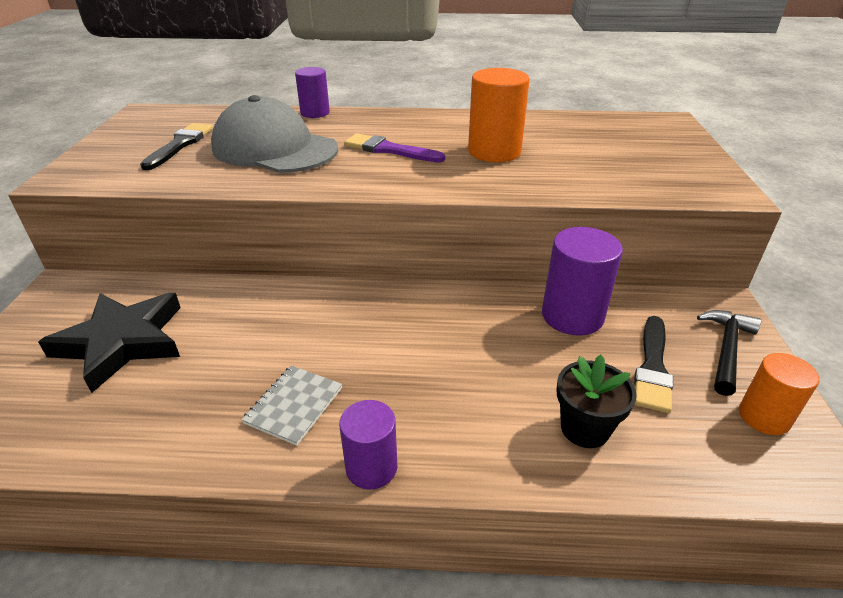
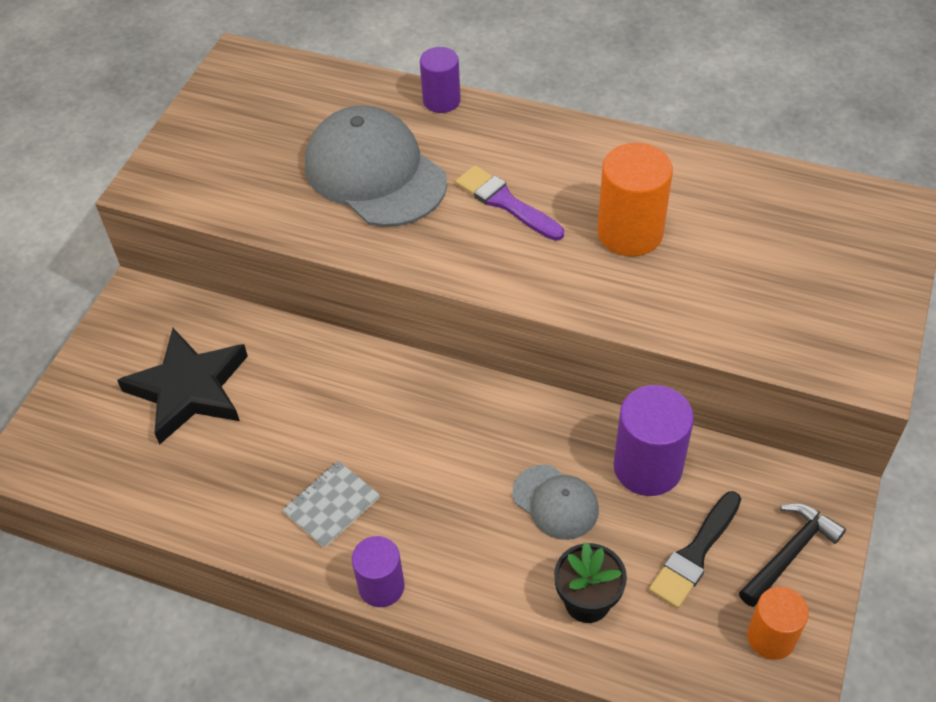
camera: 20 degrees right, 15 degrees up
(180, 145) = (272, 143): black brush -> none
(510, 356) = (555, 502): none -> grey cap

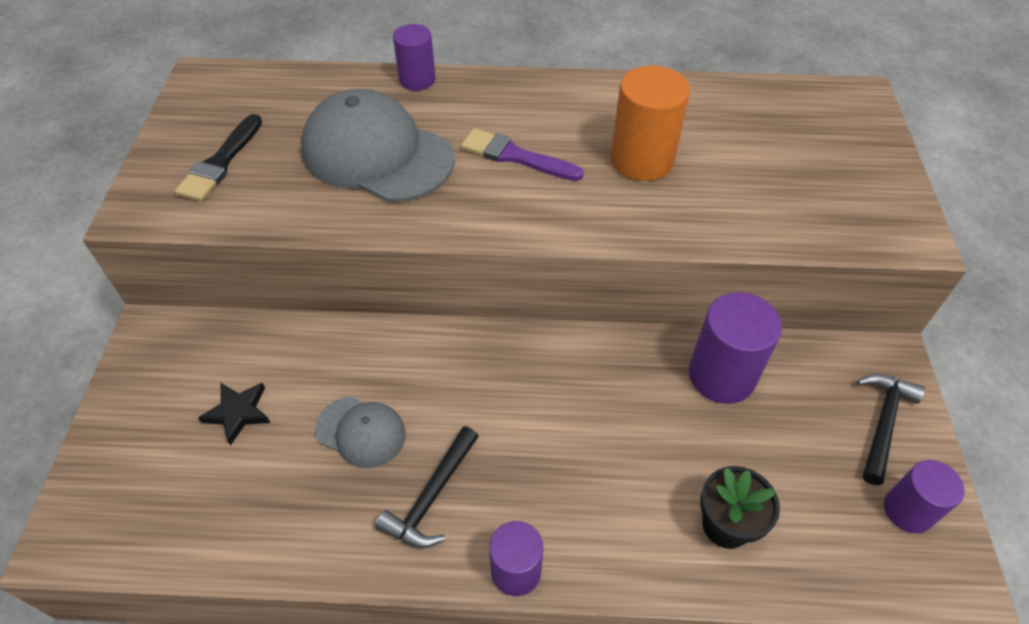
camera: 20 degrees left, 0 degrees up
(189, 389) = (238, 412): black star -> black star, size x0.49
(331, 505) = (432, 496): grey notebook -> black hammer
(555, 502) = (653, 432): grey cap -> grey cap (361, 432)
(695, 554) = (802, 447): black brush -> black brush (220, 163)
(771, 637) = (908, 510): orange cylinder -> purple cylinder

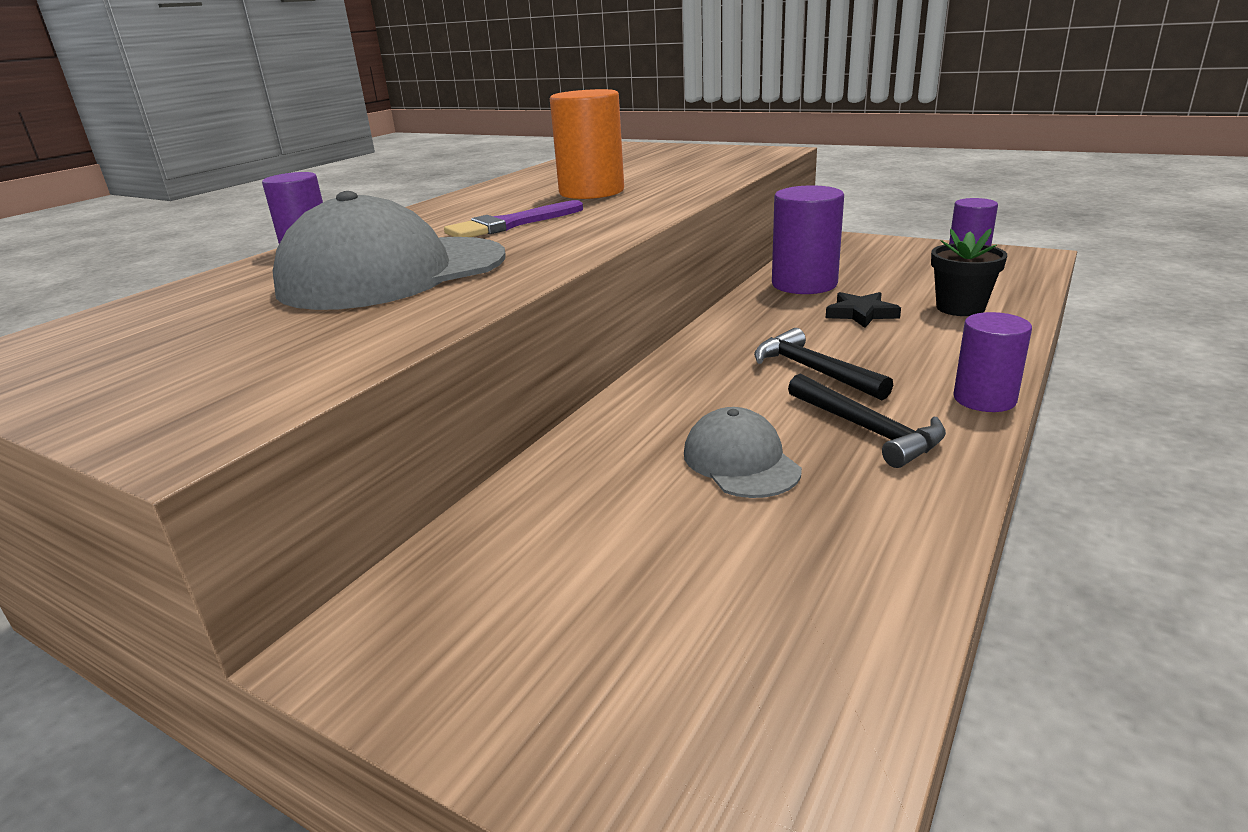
camera: 60 degrees left, 25 degrees down
(220, 163) = (214, 360): black brush -> none
(238, 412) = (626, 561): black star -> black star (861, 314)
(361, 432) = (741, 461): grey cap -> grey cap turned 75 degrees counterclockwise
(882, 423) = (887, 249): black hammer -> black hammer (813, 371)

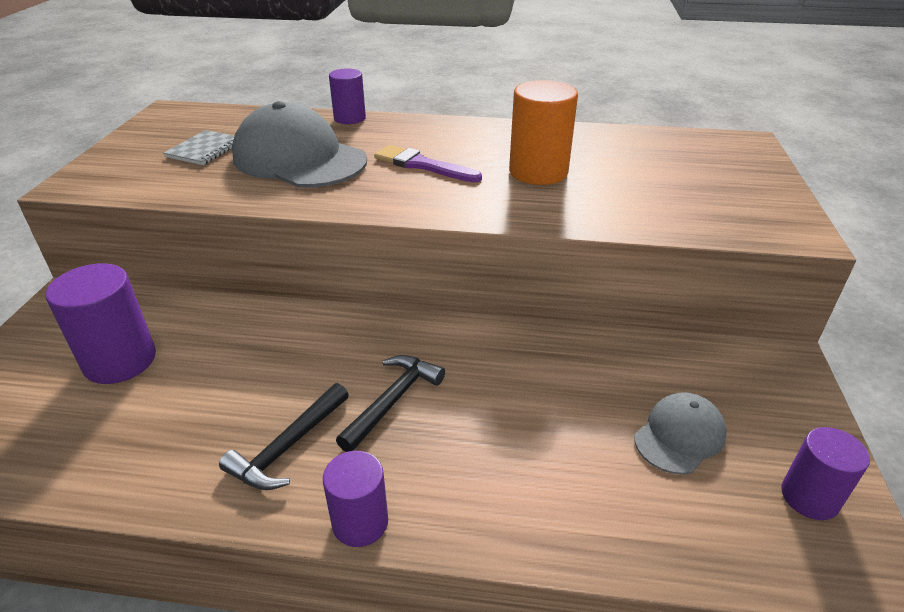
camera: 65 degrees right, 10 degrees up
(242, 328) = (205, 149): none -> grey notebook
(741, 461) = (233, 386): grey cap -> grey cap (679, 436)
(804, 284) = (608, 363): purple cylinder -> purple cylinder (120, 361)
(861, 314) = (542, 415): black star -> none
(960, 308) = (601, 496): black flower pot -> none

